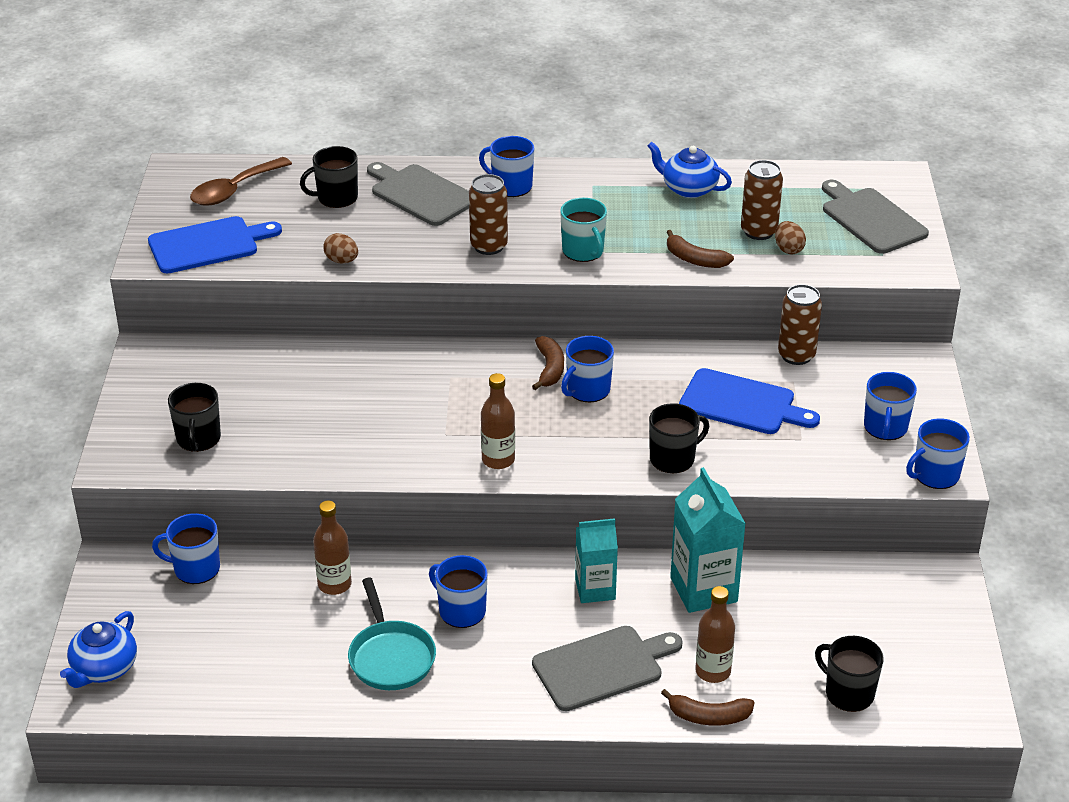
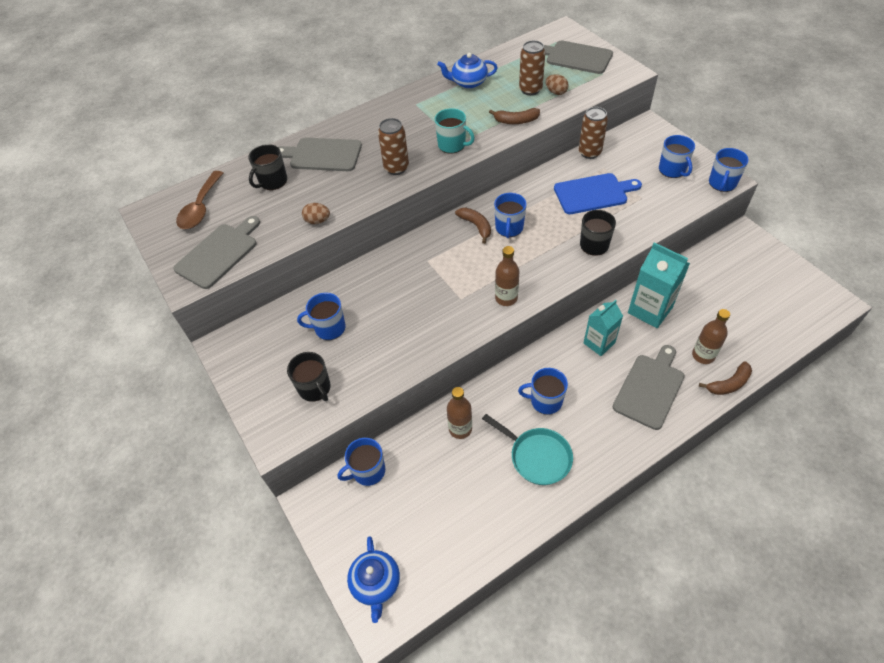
camera: 30 degrees left, 15 degrees up
(208, 245) = (219, 253): blue cutting board -> grey cutting board
(511, 186) = (370, 125): blue mug -> blue mug (329, 328)
(848, 693) = (773, 327): black mug -> none

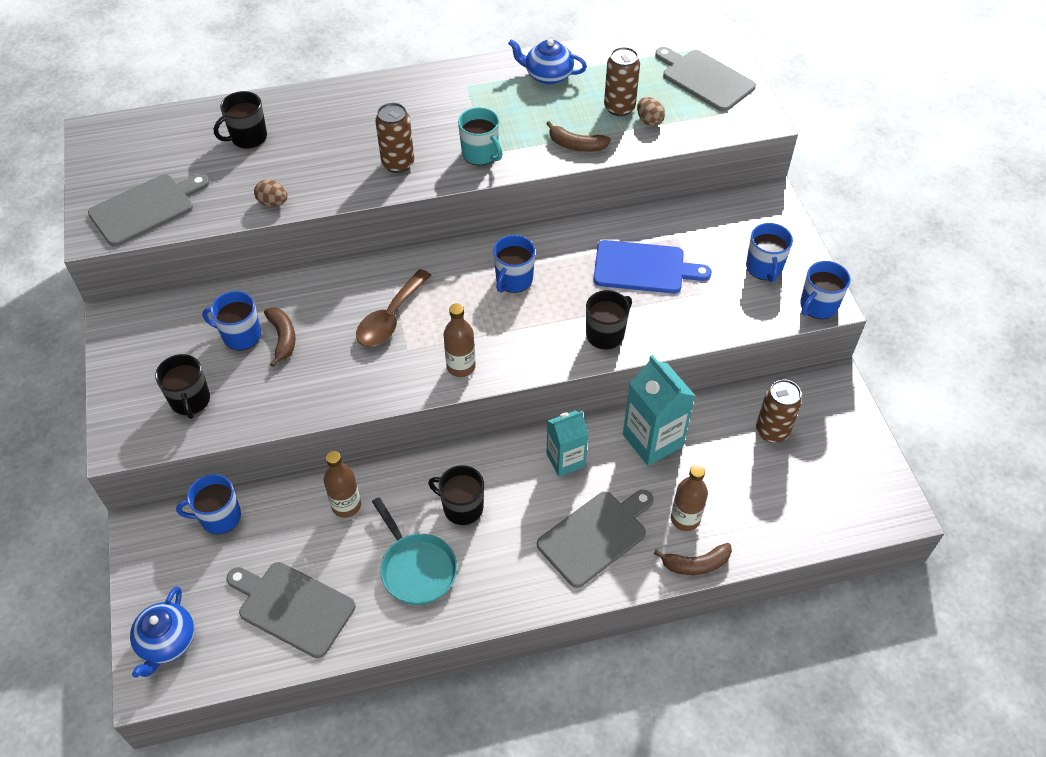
camera: 15 degrees right, 0 degrees up
(201, 208) = (153, 146): brown spoon -> brown spoon (390, 318)
(322, 155) = (322, 120): grey cutting board -> grey cutting board (293, 607)
(476, 226) = (475, 265): brown banana -> brown banana (283, 338)
(545, 401) = (462, 507): blue mug -> black mug
(589, 152) = (671, 212): brown can -> brown can (772, 431)

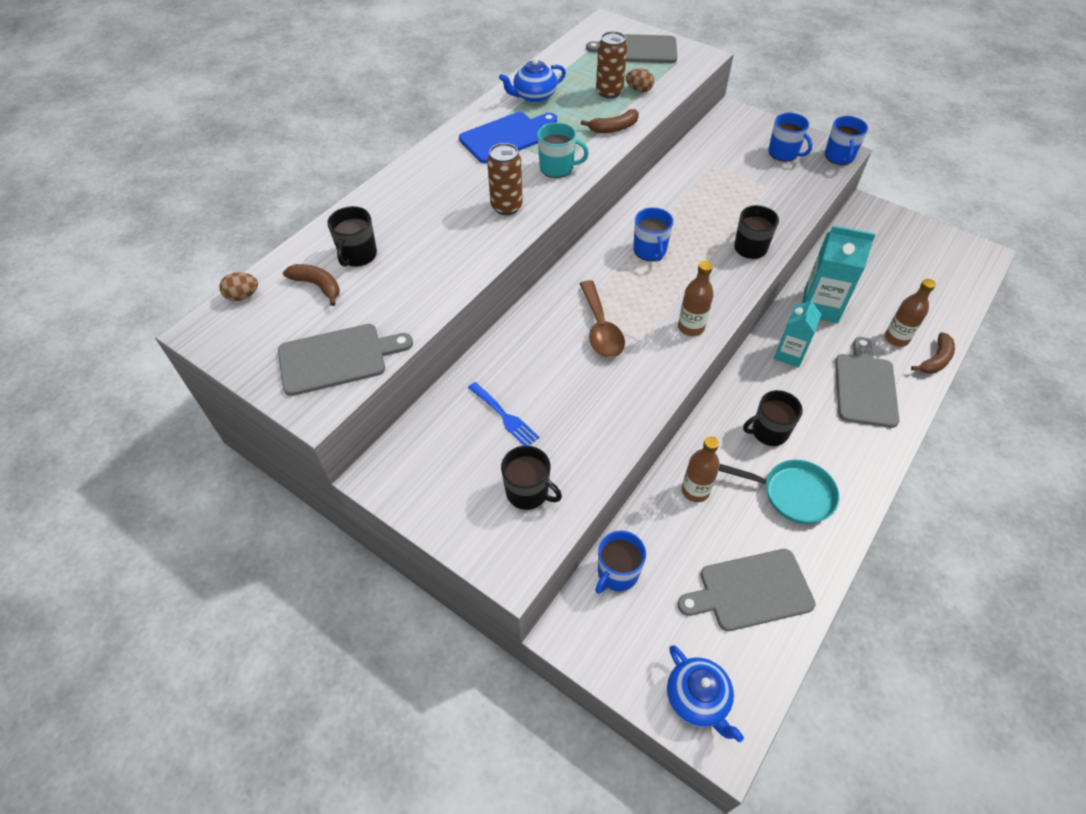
camera: 40 degrees left, 0 degrees up
(146, 208) = (337, 358): grey cutting board -> grey cutting board turned 60 degrees clockwise
(241, 335) = (505, 416): blue mug -> blue fork
(273, 203) = (445, 288): brown egg -> brown egg (243, 296)
(283, 338) = (540, 395): brown banana -> brown banana (317, 286)
(643, 268) = (718, 194): blue cutting board -> blue cutting board (506, 137)
(772, 431) = (872, 256): brown can -> none

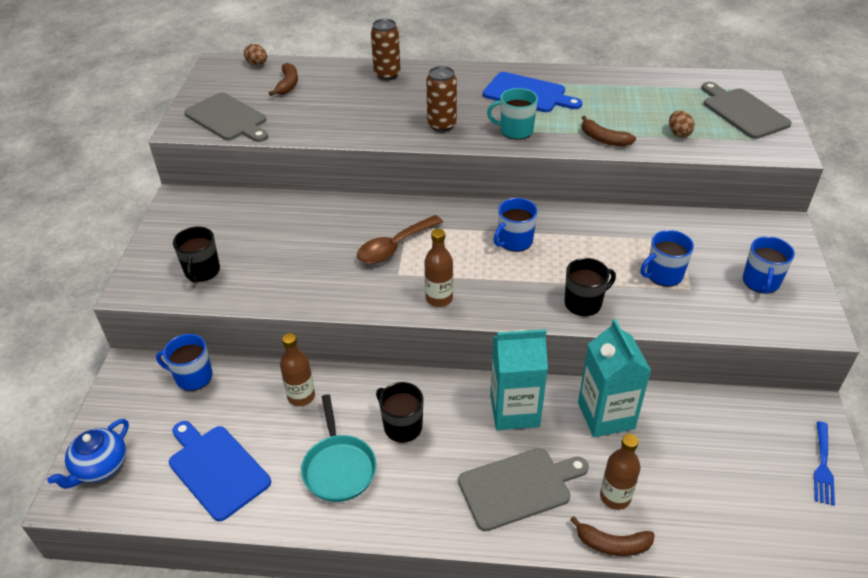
camera: 60 degrees right, 10 degrees down
(358, 255) = (330, 86): black mug -> none
(505, 416) = (266, 233): blue fork -> blue fork (823, 466)
(534, 96) = (598, 86): blue teapot -> none
(557, 168) = (515, 131): turquoise mug -> turquoise mug turned 120 degrees clockwise
(609, 92) = (654, 119): brown can -> brown can (387, 74)
(751, 590) = (216, 469): grey cutting board -> blue cutting board
(789, 354) = (514, 411): turquoise carton -> turquoise carton, size x1.50
(839, 157) = (808, 327): blue mug -> blue mug (663, 275)

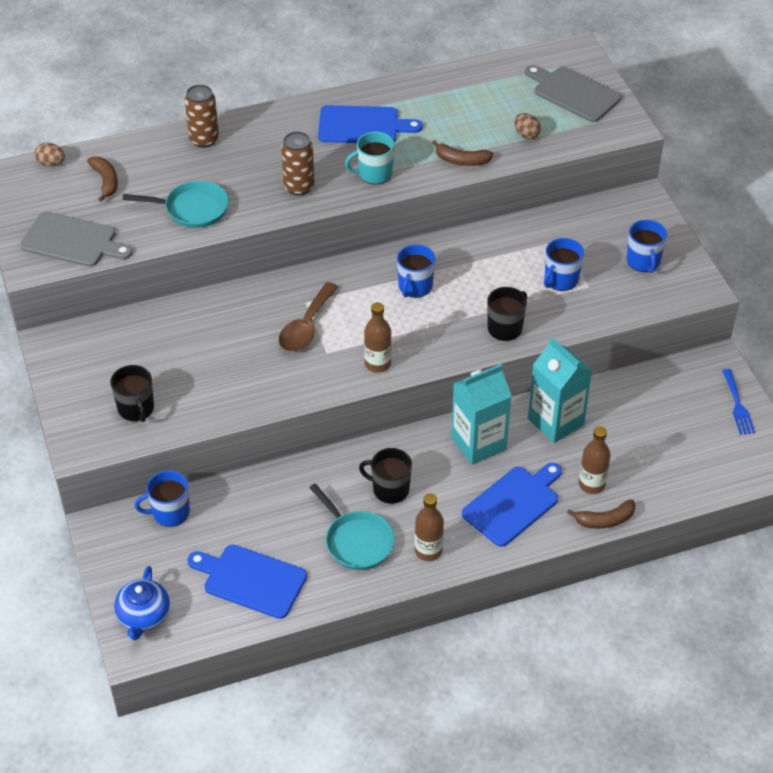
camera: 25 degrees left, 5 degrees up
(301, 396) = (284, 495): brown bottle -> brown bottle (428, 551)
(340, 119) = (192, 209): none -> turquoise pan
(518, 487) = (513, 504): grey cutting board -> blue cutting board

